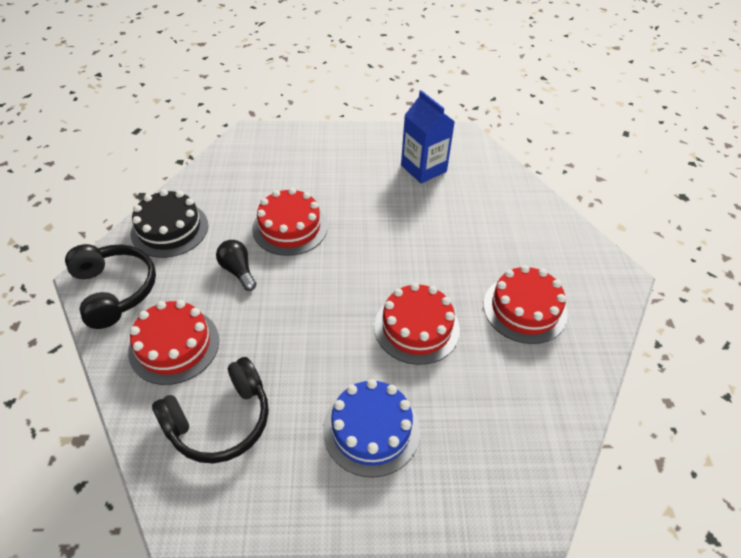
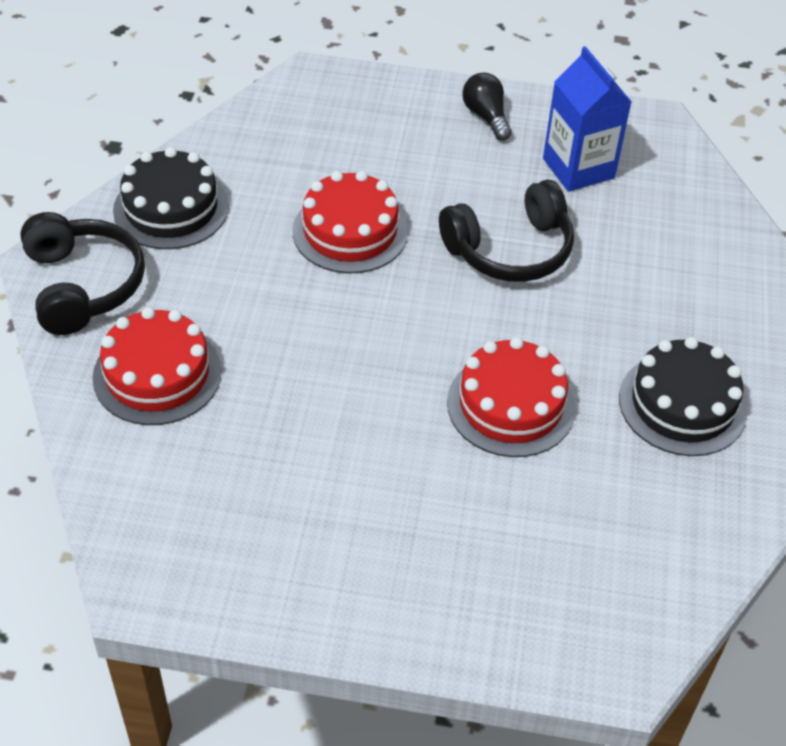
camera: 10 degrees right, 0 degrees up
(220, 421) = (207, 483): black headphones -> black headphones (510, 249)
(238, 271) = (262, 284): black light bulb -> black light bulb (486, 117)
(371, 429) = (414, 529): blue cake -> none
(524, 309) = (682, 404): red cake -> black cake

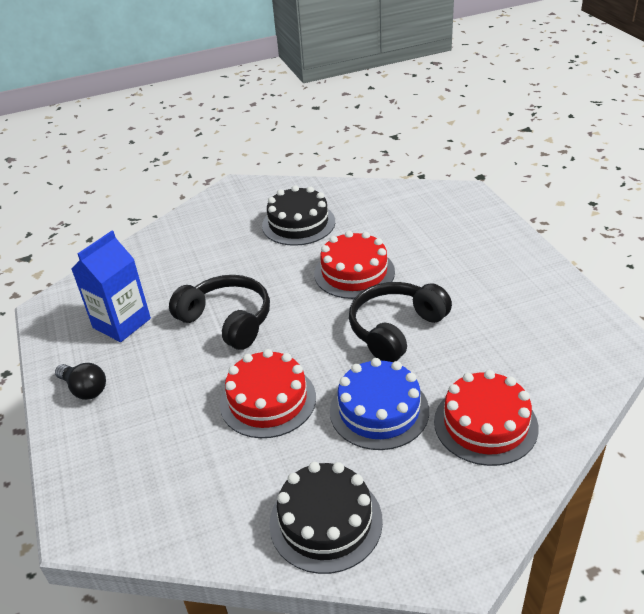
camera: 115 degrees left, 10 degrees down
(82, 285) = (455, 523): black headphones -> black headphones (396, 329)
(256, 304) = (379, 410): none -> blue cake
(486, 117) = (85, 389): black light bulb -> black light bulb turned 90 degrees counterclockwise

